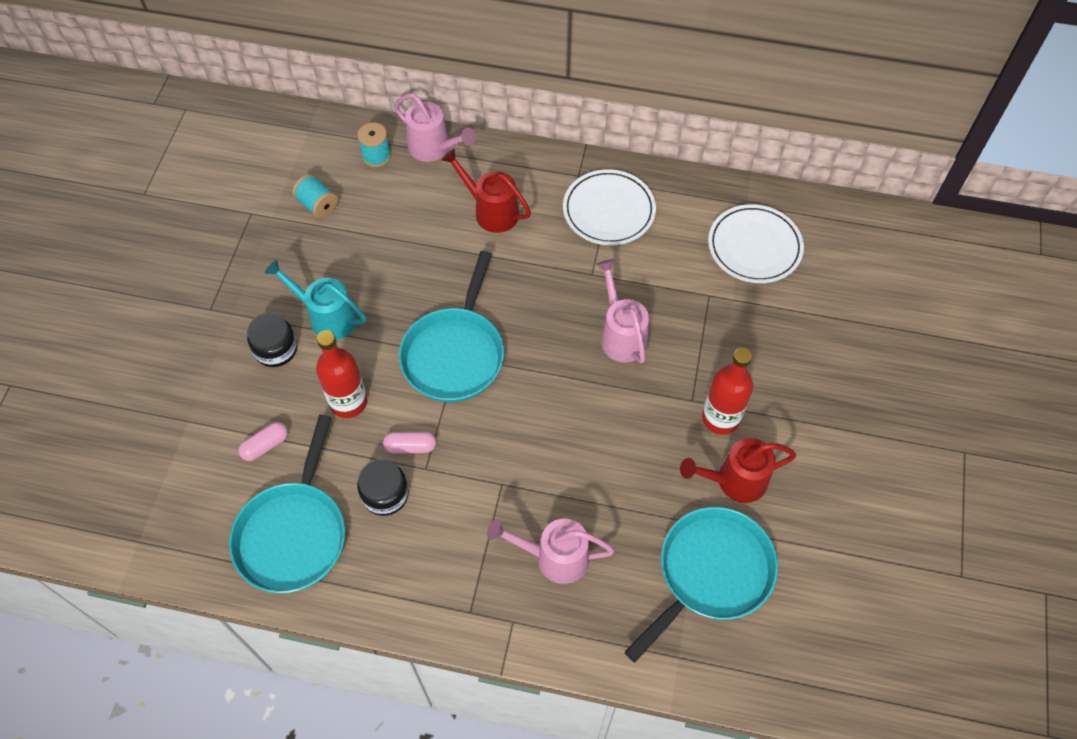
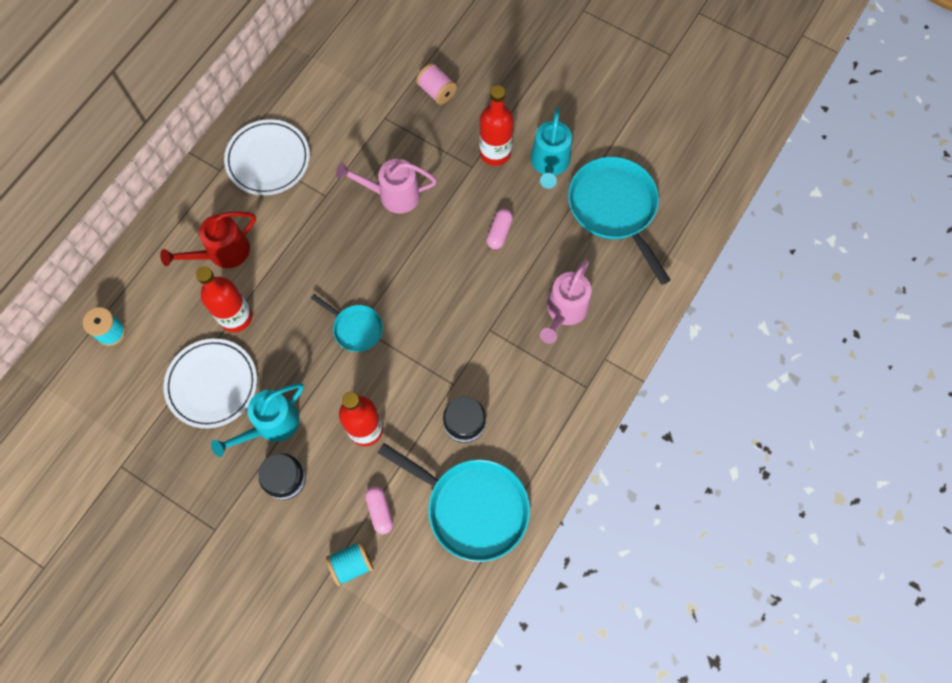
camera: 70 degrees left, 10 degrees up
(317, 205) = (142, 401): turquoise spool -> turquoise spool (351, 564)
(410, 446) = (428, 390): pink capsule -> pink capsule (499, 232)
(428, 247) = (236, 317): none -> red bottle
(434, 149) = (128, 279): pink watering can -> none
(455, 354) = (355, 328): turquoise pan -> turquoise pan, size x0.53
(734, 481) = (549, 164): red watering can -> turquoise watering can
(754, 247) = (355, 68): white plate -> white plate (212, 384)
(767, 333) = (437, 91): none -> pink spool

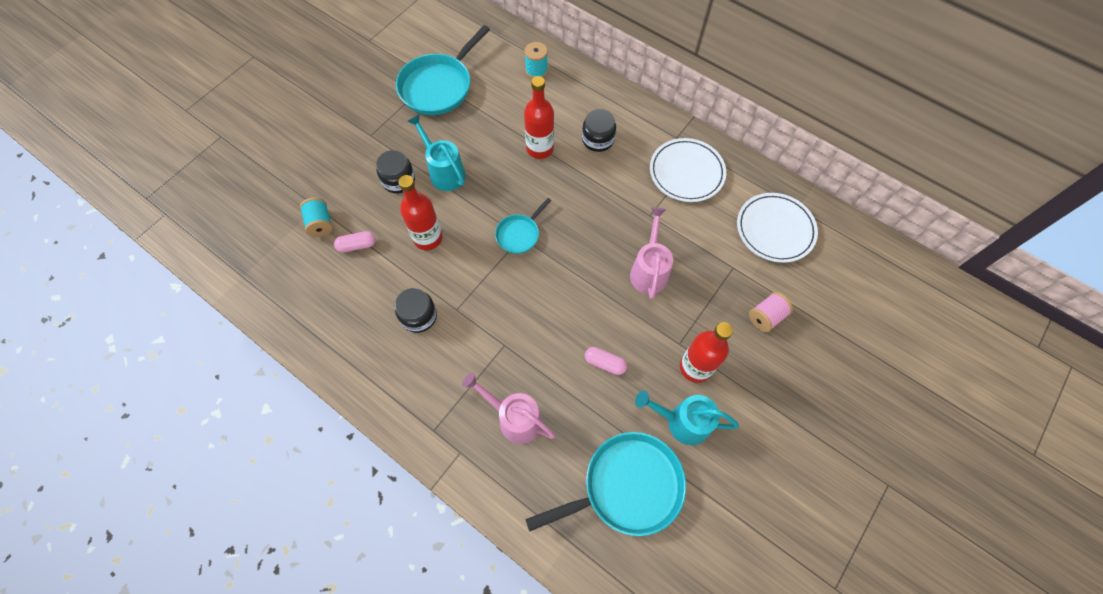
camera: 95 degrees right, 5 degrees down
(212, 384) = (484, 133): white plate -> white plate (775, 229)
(222, 253) = (598, 139): red watering can -> black jar
(472, 507) = (343, 316): turquoise pan -> turquoise pan (438, 86)

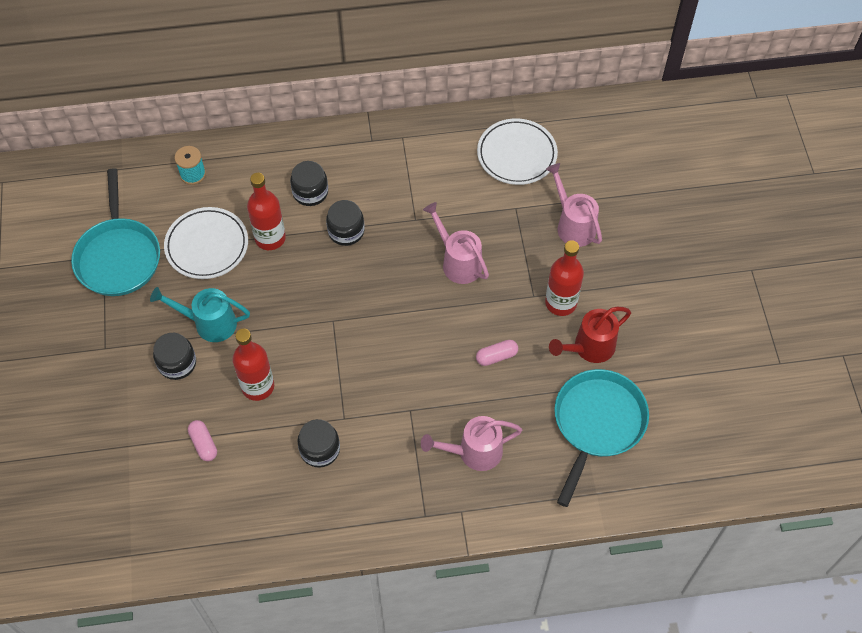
camera: 45 degrees left, 5 degrees down
(320, 223) = (149, 455): turquoise spool -> none
(357, 245) = (204, 444): pink capsule -> pink capsule turned 60 degrees counterclockwise
(519, 234) = (329, 319): turquoise pan -> none
(593, 184) = (346, 231): none -> black jar
(681, 422) = (589, 348): turquoise watering can -> red watering can
(686, 172) = (408, 163): white plate -> white plate (207, 245)
(766, 316) = (572, 224): pink spool -> pink watering can

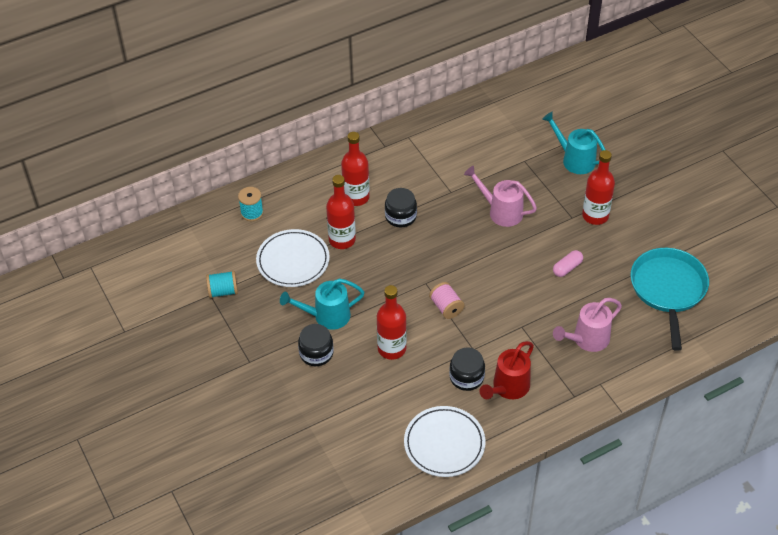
camera: 20 degrees left, 10 degrees down
(118, 256) = (223, 291): turquoise pan -> turquoise spool
(204, 444) = (371, 404): pink capsule -> none
(310, 192) = (356, 197): black jar -> red bottle
(340, 358) = (446, 307): none -> pink spool
(516, 154) = (504, 123): white plate -> white plate (444, 444)
(572, 224) = (574, 159): pink watering can -> turquoise watering can
(589, 348) = (633, 240): red watering can -> red watering can (507, 388)

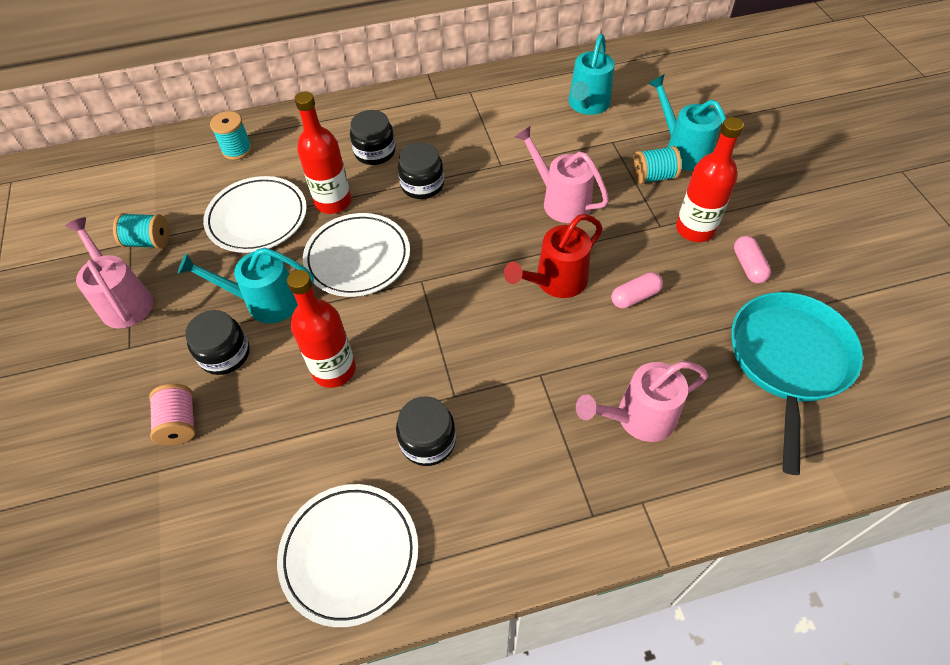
camera: 15 degrees right, 5 degrees up
(228, 333) = (123, 300): none -> pink watering can
(356, 197) = (375, 152): red bottle -> black jar
(376, 276) = (357, 258): none -> white plate
(446, 307) = (437, 322): pink spool -> pink spool (179, 423)
(498, 134) = (587, 105): none -> turquoise watering can
(507, 388) = (486, 475): red watering can -> red watering can (555, 282)
(559, 182) = (653, 176): none -> turquoise spool
(634, 235) = (748, 266): none -> pink capsule

